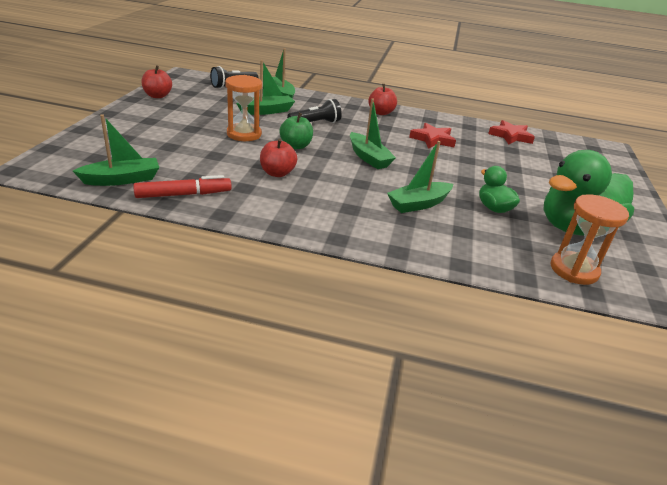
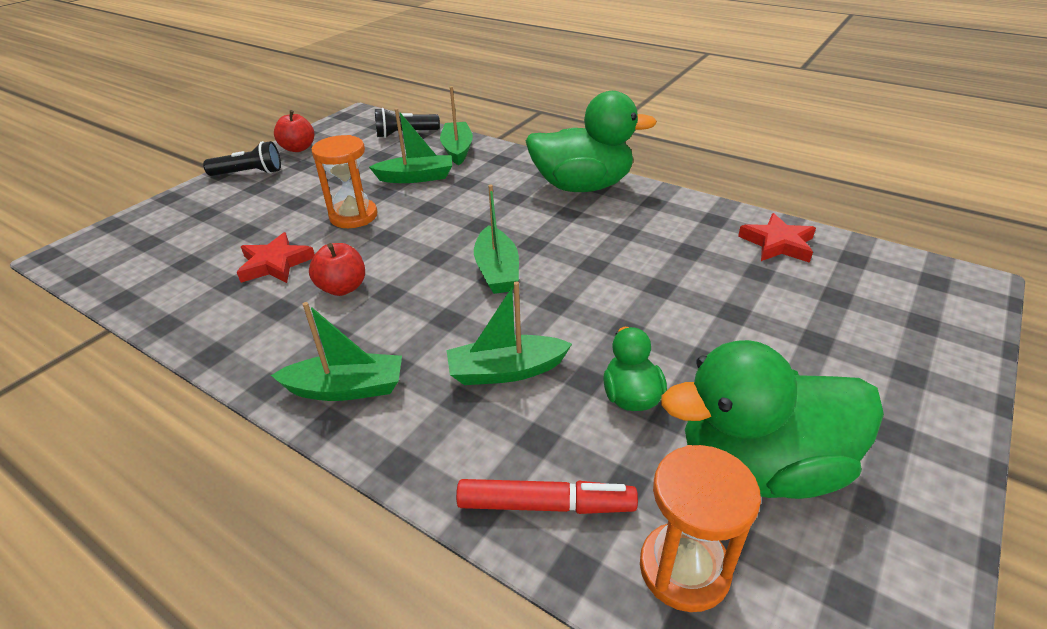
camera: 25 degrees right, 5 degrees up
(122, 179) = (146, 280): green boat -> green boat (346, 388)
(184, 194) = (194, 313): red marker -> red marker (546, 505)
(296, 146) = (407, 241): green apple -> none
(315, 123) = (467, 202): black flashlight -> black flashlight (249, 173)
(380, 113) = (582, 186): red apple -> green duck
(432, 139) = (629, 242): red star -> red star (275, 264)

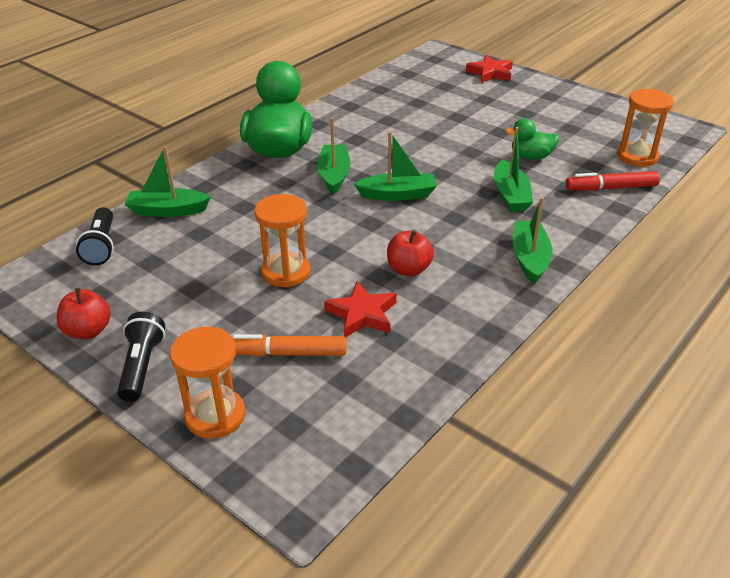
camera: 85 degrees left, 0 degrees up
(179, 208) = (215, 416): none -> orange hourglass
(236, 230) = (287, 353): none -> orange marker
(416, 177) = (219, 236): green boat -> green boat (334, 175)
(546, 505) = (611, 188): red marker -> red marker turned 105 degrees counterclockwise
(760, 466) = (576, 130): green duck -> none
(778, 243) = (387, 91): red star -> red star (490, 73)

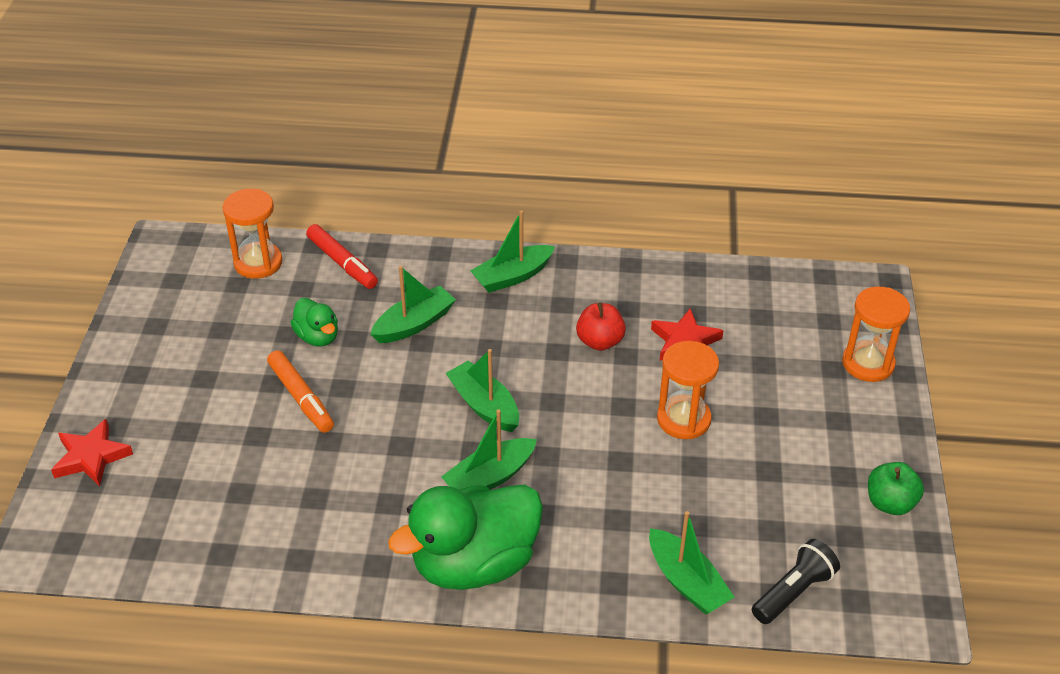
camera: 125 degrees left, 5 degrees up
(88, 331) = (890, 503): red apple -> green apple
(142, 366) = (879, 437): black flashlight -> none
(287, 353) = (772, 361): orange marker -> orange marker (301, 398)

